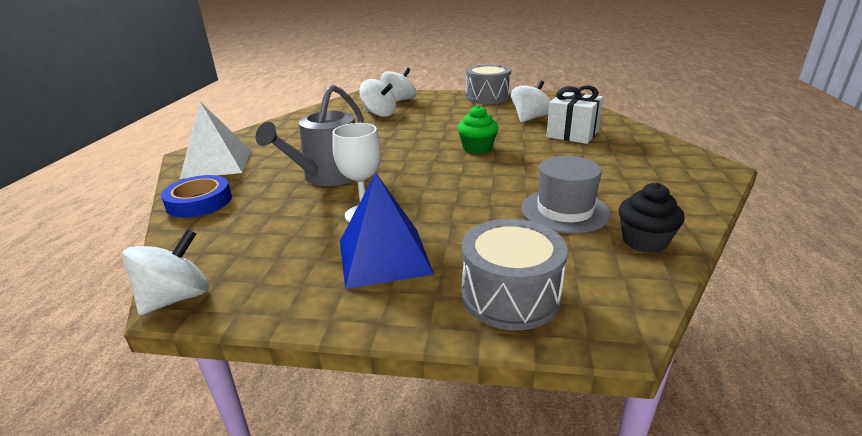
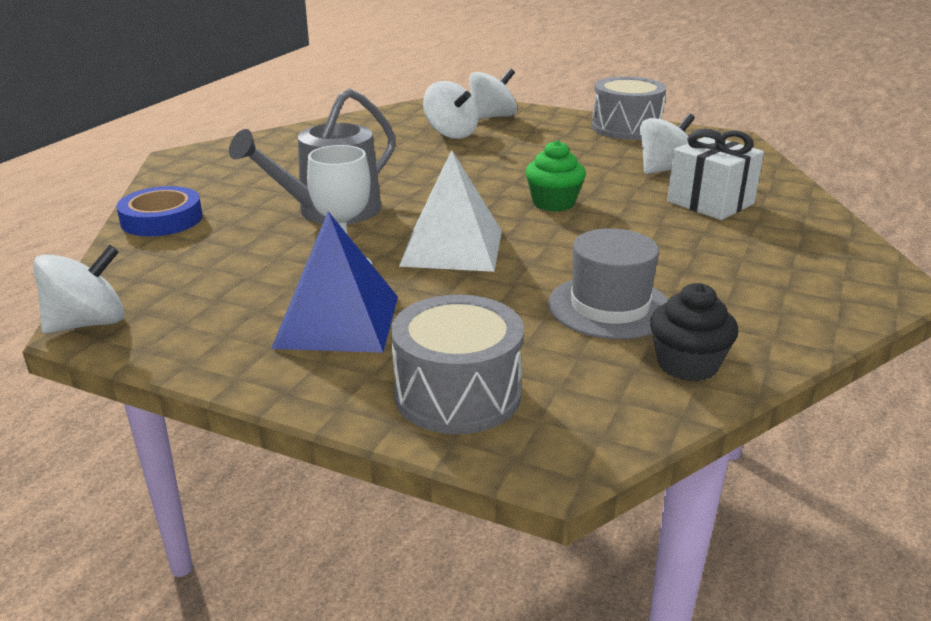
camera: 15 degrees right, 0 degrees up
(217, 164) = (206, 174): white pyramid -> white pyramid (452, 248)

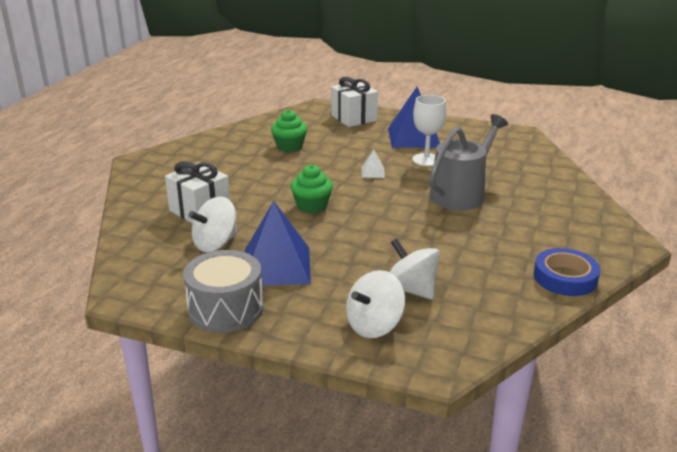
camera: 175 degrees right, 0 degrees up
(88, 323) = (522, 133): white spinning top -> none
(162, 219) = (562, 184): blue tape -> blue tape (565, 278)
(452, 248) = (372, 172): white pyramid -> white pyramid, size x0.43
(457, 394) = (354, 118): grey drum -> white gift
(587, 151) = (276, 266): none -> blue pyramid
(609, 307) = (289, 147): grey hat -> green cupcake
(687, 364) = (263, 128): black cupcake -> none

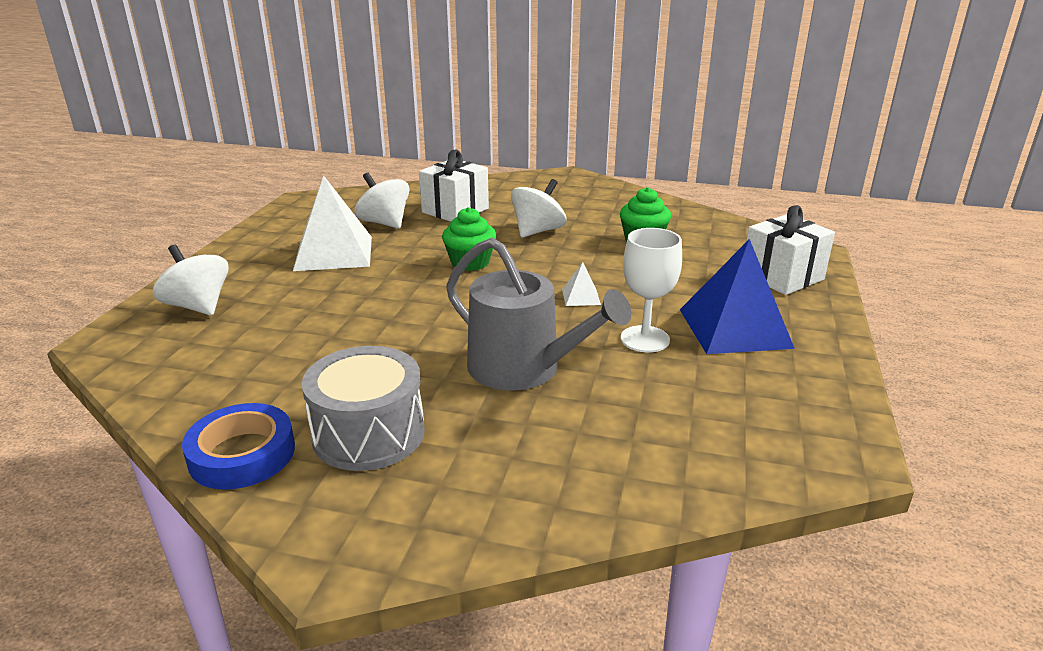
camera: 85 degrees right, 0 degrees up
(225, 309) = (263, 237): grey drum -> grey drum (368, 433)
(276, 266) = (334, 253): blue pyramid -> white pyramid
(411, 289) = (259, 327): white spinning top -> white spinning top (538, 231)

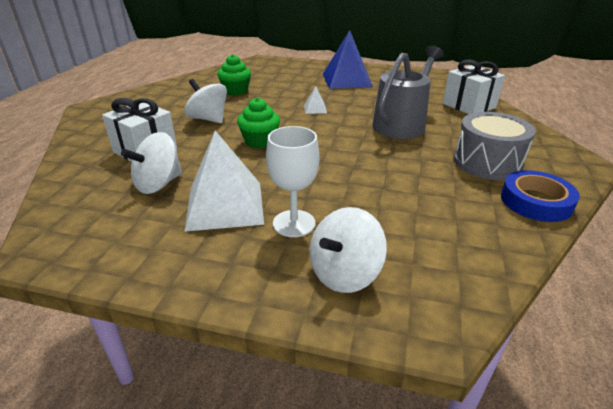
camera: 90 degrees left, 5 degrees up
(645, 339) = (362, 97): white goblet -> white goblet (294, 223)
(782, 277) = (291, 67): white gift -> white gift (469, 106)

